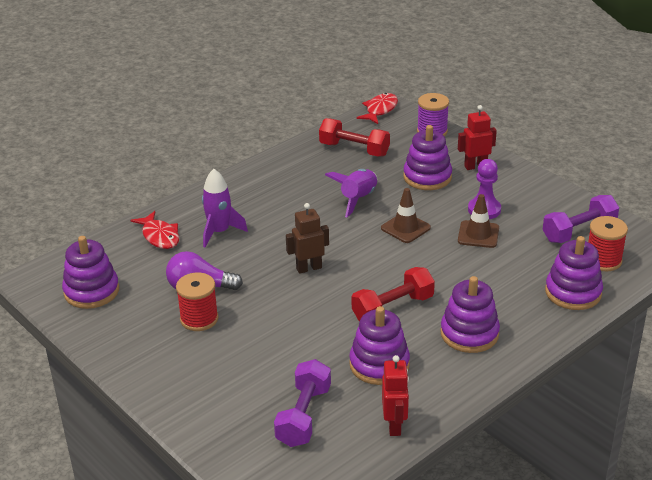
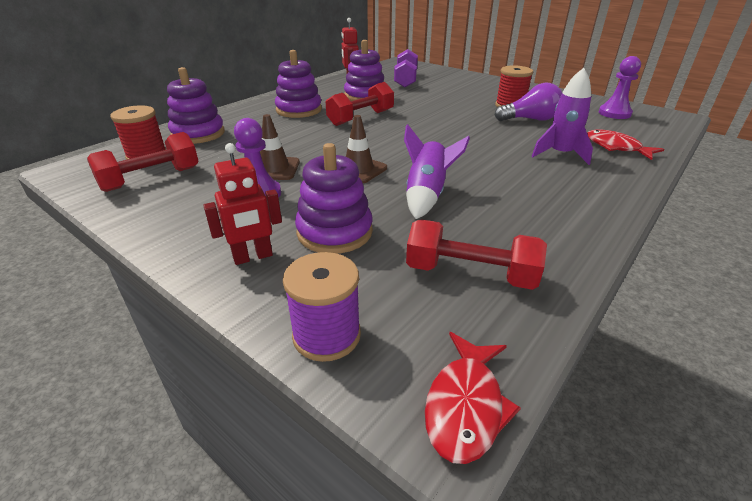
camera: 170 degrees right, 0 degrees up
(91, 291) = (614, 113): purple stacking toy -> purple pawn
(309, 268) = (446, 135): brown robot -> none
(579, 231) = (151, 179): purple dumbbell -> red dumbbell

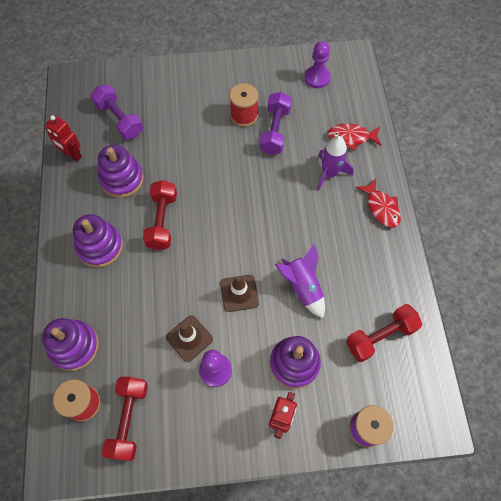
camera: 45 degrees left, 30 degrees up
(465, 405) = (439, 411): red fish -> red fish (381, 208)
(530, 119) = (275, 131): purple light bulb -> purple dumbbell

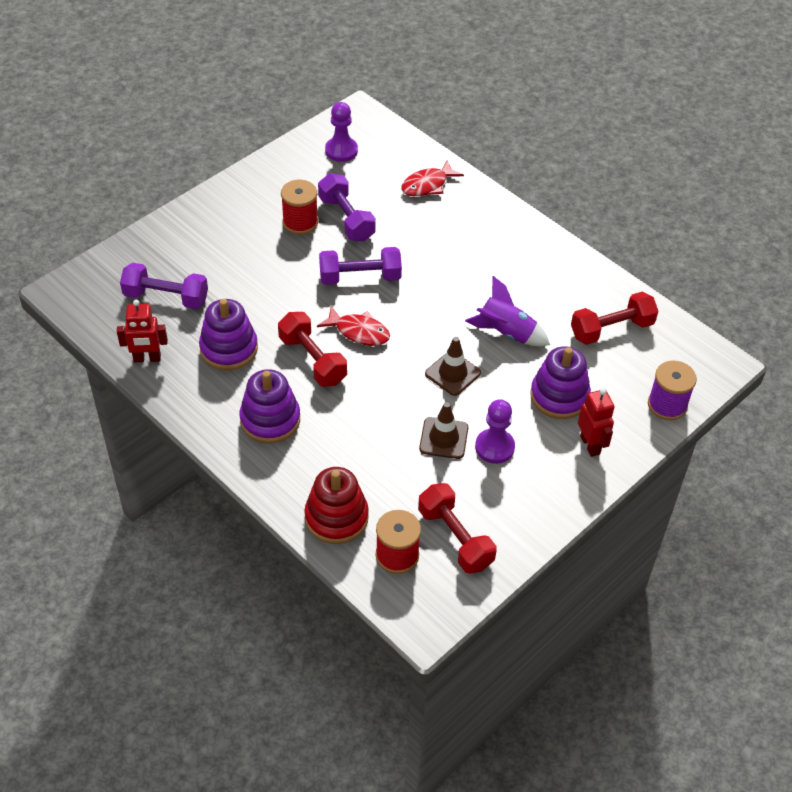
camera: 40 degrees left, 15 degrees down
(74, 346) = (336, 517): purple stacking toy -> red stacking toy
(245, 180) = (360, 277): none -> purple dumbbell
(329, 173) = (437, 226): purple rocket -> none
(380, 336) = (611, 329): red dumbbell -> red dumbbell turned 45 degrees clockwise
(381, 208) = (513, 228): red fish -> red fish (359, 332)

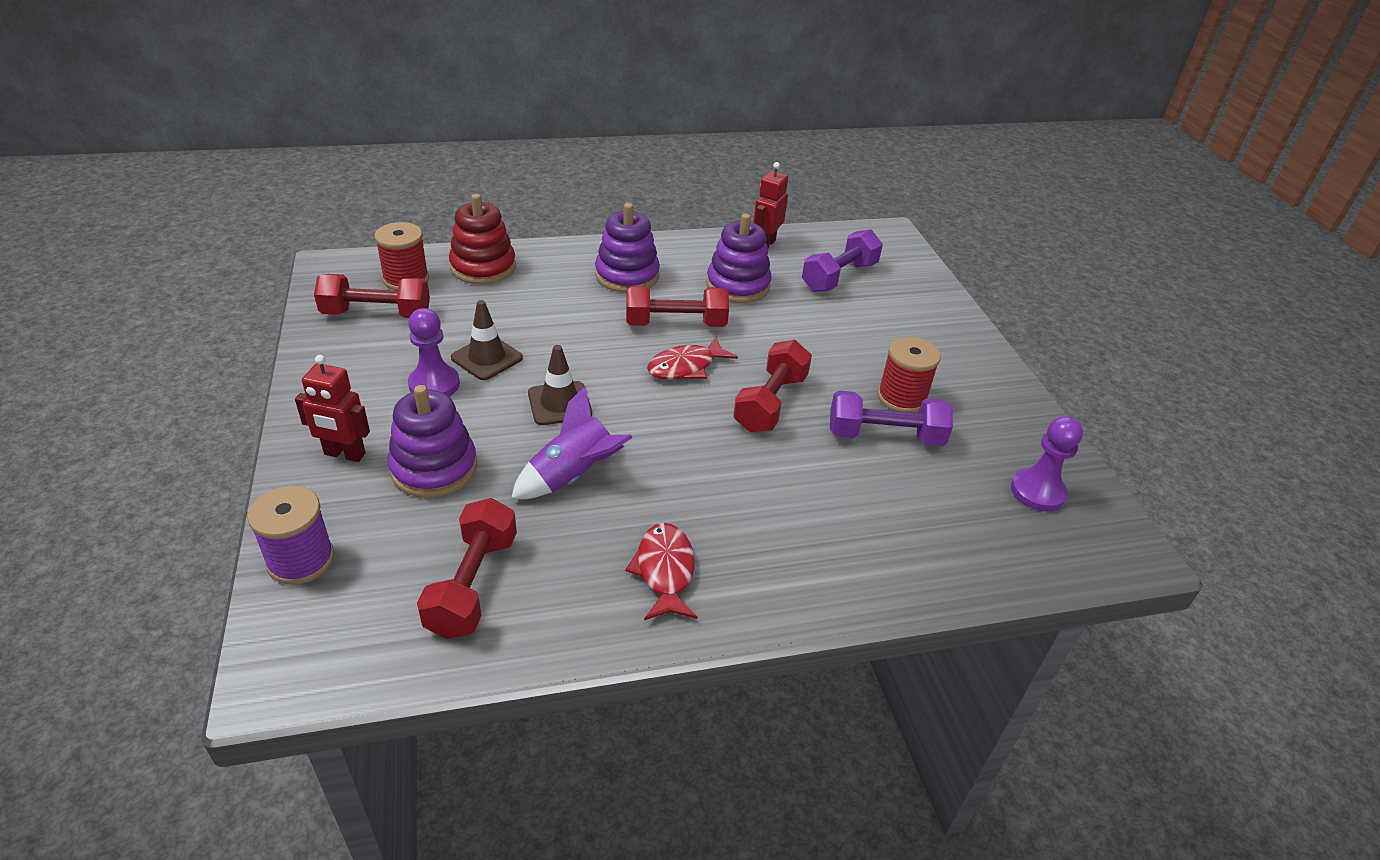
camera: 120 degrees right, 10 degrees down
(360, 277) = (770, 403): purple dumbbell -> red dumbbell
(427, 185) = (913, 545): red fish -> red fish (665, 571)

